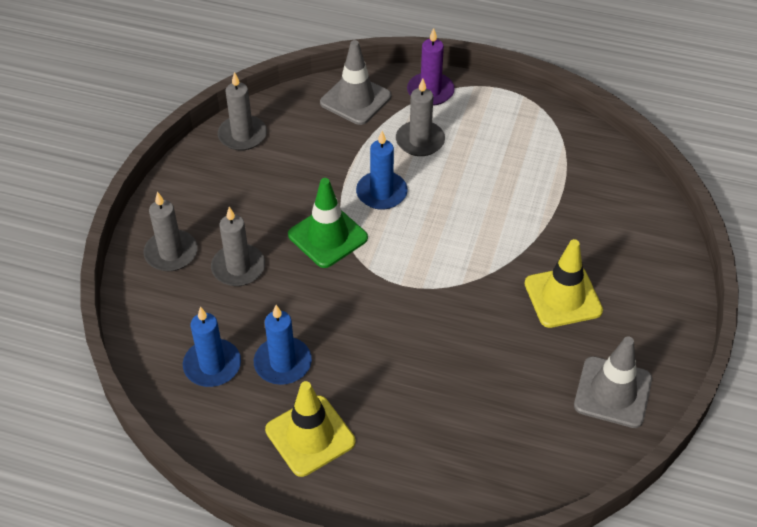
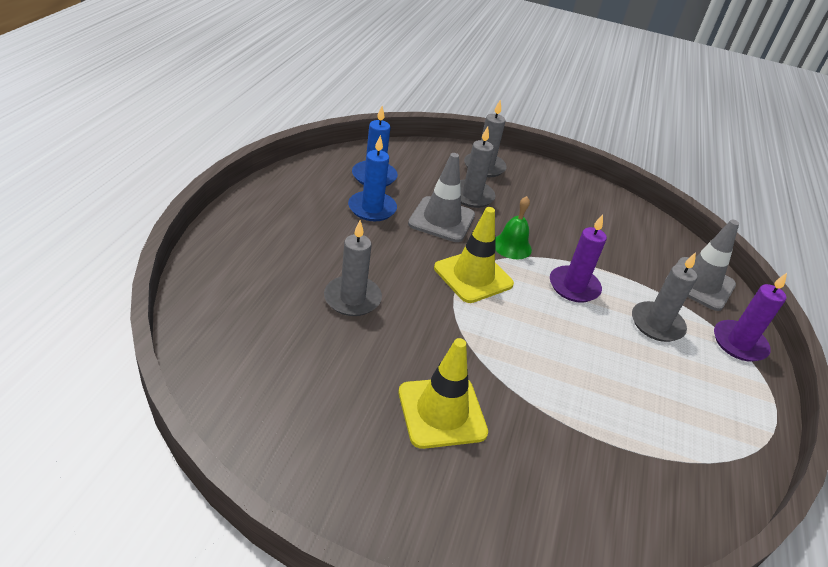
camera: 85 degrees right, 10 degrees down
(242, 135) = (623, 210): grey candle -> grey candle (352, 298)
(310, 436) = (298, 215): yellow traffic cone -> yellow traffic cone (473, 276)
(327, 236) = (512, 246): green traffic cone -> green bell
(381, 193) = (574, 286): blue candle -> purple candle
(612, 392) = (300, 434): grey traffic cone -> grey traffic cone (441, 219)

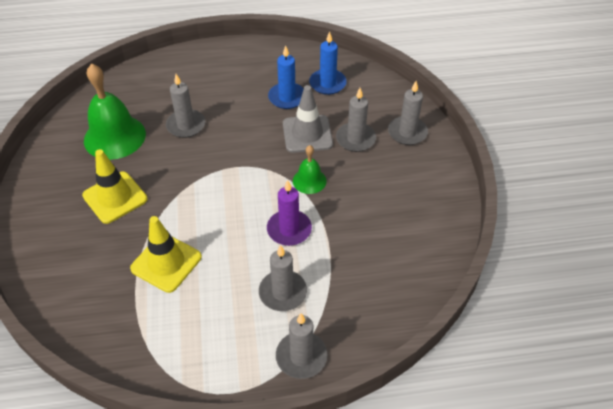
camera: 70 degrees right, 10 degrees up
(317, 373) = (114, 137): none -> green bell
(473, 276) = (254, 171): yellow traffic cone -> yellow traffic cone (166, 263)
(699, 284) = (367, 315): grey traffic cone -> none
(739, 343) = (301, 356): purple candle -> grey candle

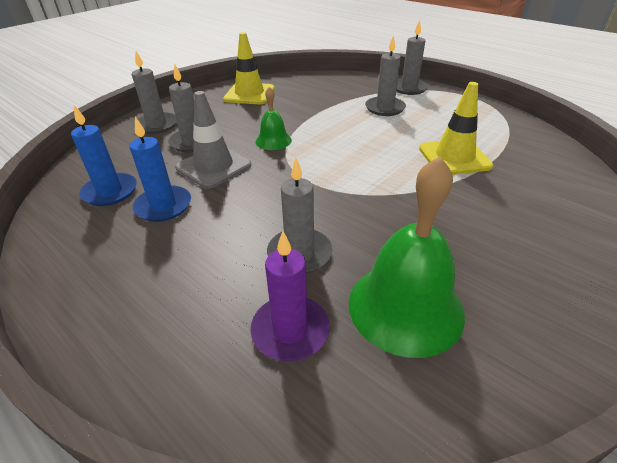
camera: 130 degrees left, 10 degrees down
(115, 197) = (465, 230): yellow traffic cone -> yellow traffic cone (249, 94)
(289, 229) = (335, 127): purple candle -> purple candle (290, 330)

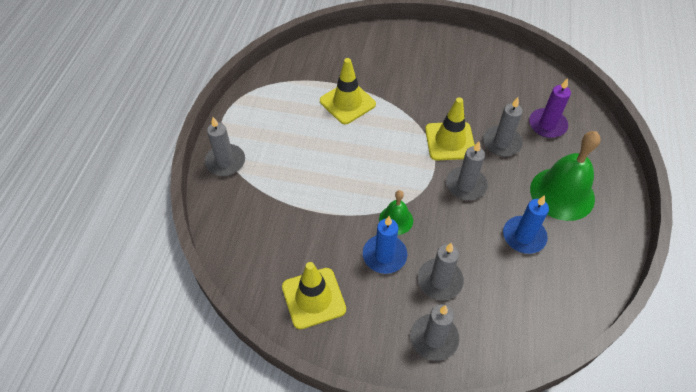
camera: 120 degrees left, 15 degrees up
(110, 192) = (540, 284): blue candle -> blue candle (384, 255)
(213, 167) = (461, 238): grey traffic cone -> none
(340, 208) = (450, 141): none -> yellow traffic cone
(385, 108) = (285, 166): grey candle -> grey candle (466, 185)
(405, 307) = (500, 92): green bell -> green bell (562, 193)

